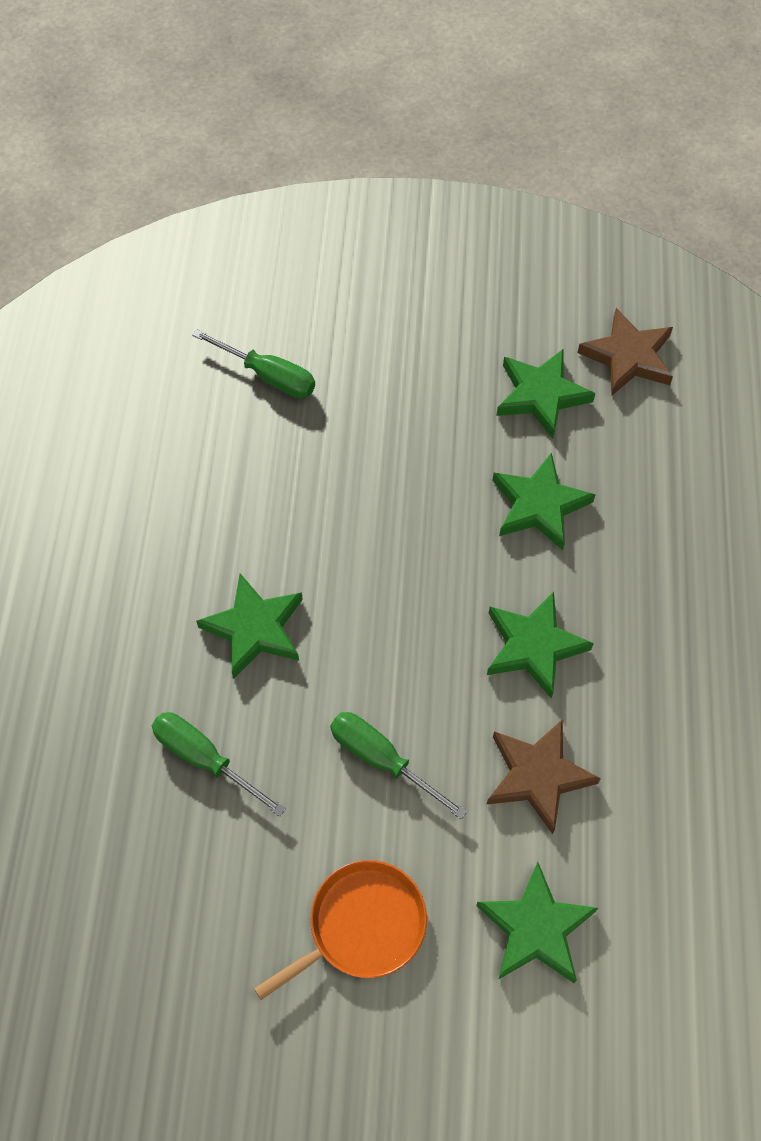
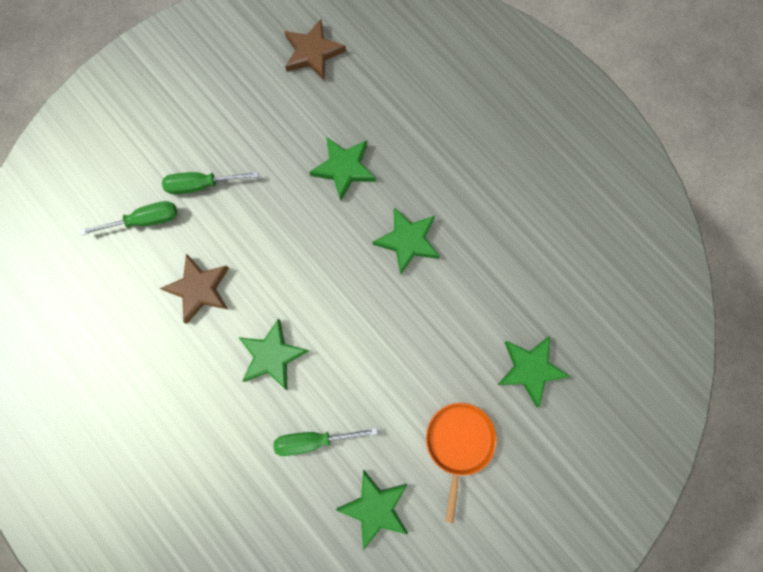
camera: 45 degrees left, 15 degrees up
(381, 760) = (393, 360): green screwdriver -> green screwdriver (201, 185)
(538, 776) = (467, 300): brown star -> brown star (199, 289)
(541, 395) = (291, 110): green star -> green star (375, 507)

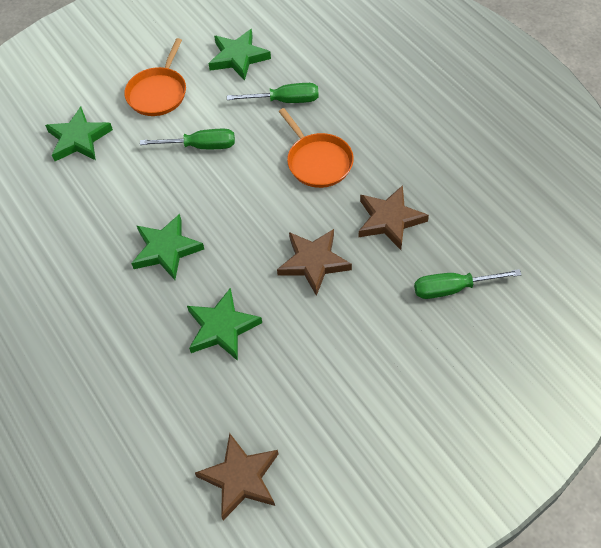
camera: 170 degrees left, 20 degrees down
(201, 185) = (389, 321): green screwdriver -> green screwdriver (201, 146)
(269, 237) = (313, 262): none -> brown star
(272, 356) = (318, 161): green star -> orange pan

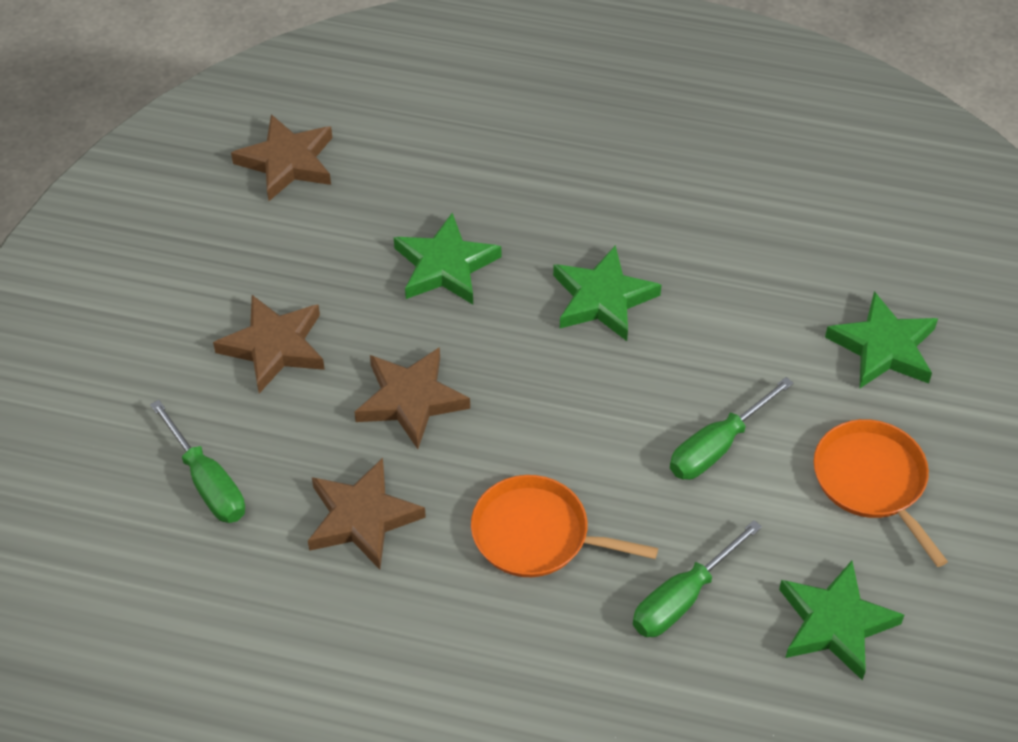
camera: 135 degrees right, 5 degrees down
(357, 344) = (274, 346): none -> brown star
(453, 288) = (207, 482): green screwdriver -> green screwdriver turned 105 degrees clockwise

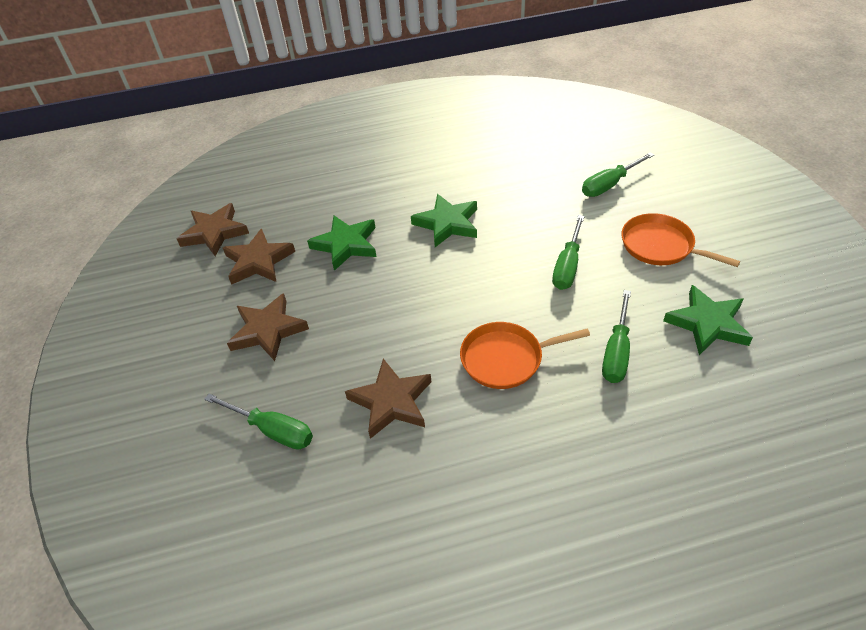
camera: 25 degrees left, 5 degrees down
(410, 400) = (375, 321): brown star -> brown star (258, 261)
(883, 347) = (609, 185): green star -> green screwdriver

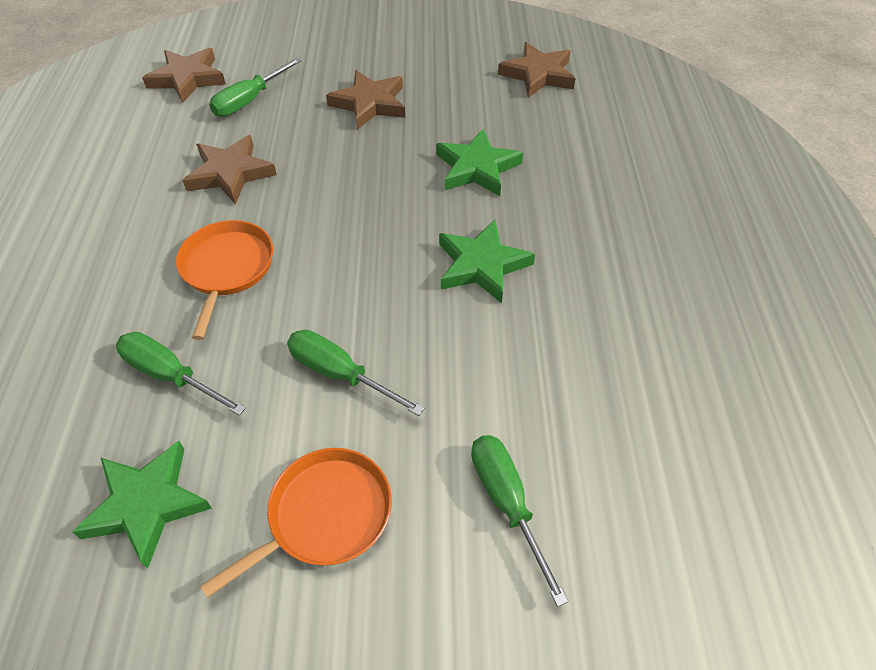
camera: 100 degrees right, 5 degrees up
(258, 261) = (476, 102): brown star -> brown star (187, 78)

